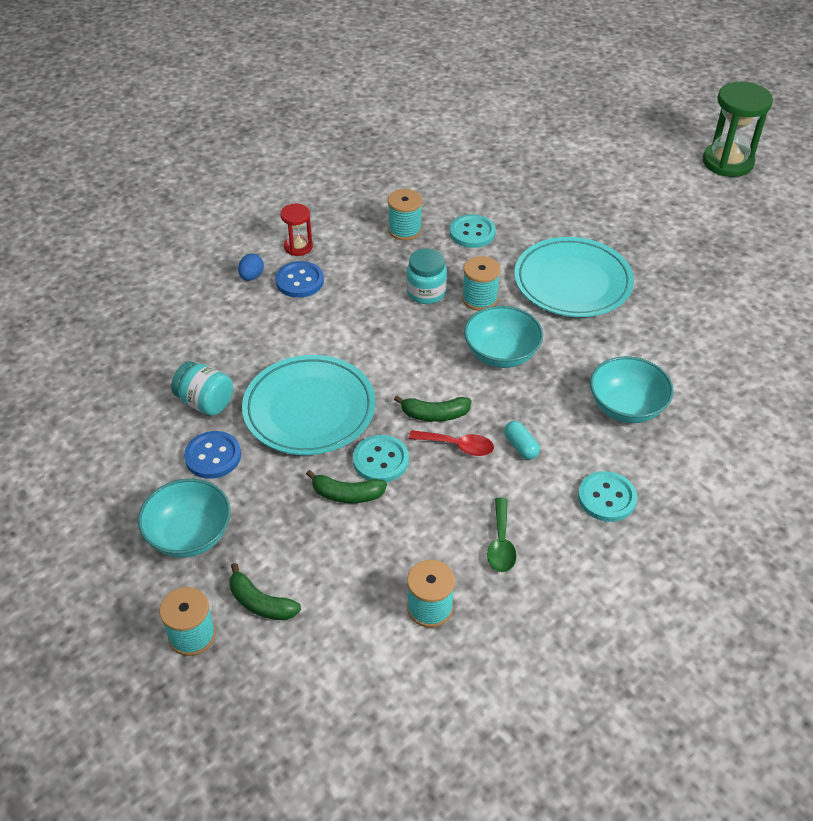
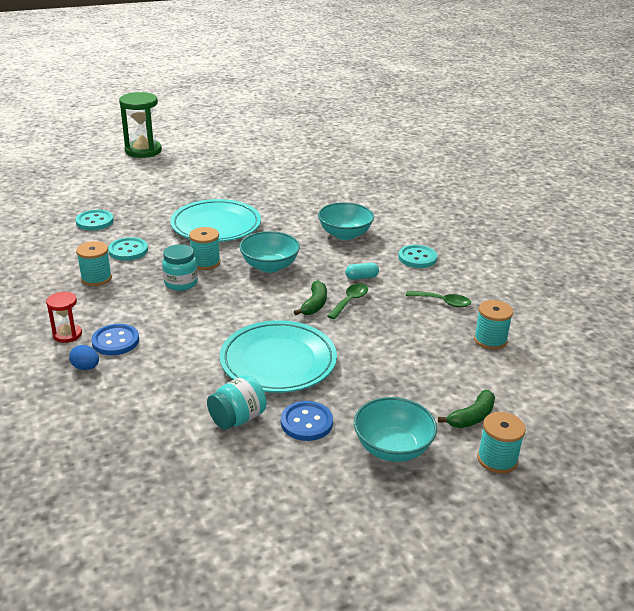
camera: 75 degrees left, 15 degrees down
(347, 494) = (377, 357): green banana -> none
(381, 460) = (349, 336): turquoise button -> turquoise button (95, 221)
(458, 446) = (350, 301): red spoon -> green spoon

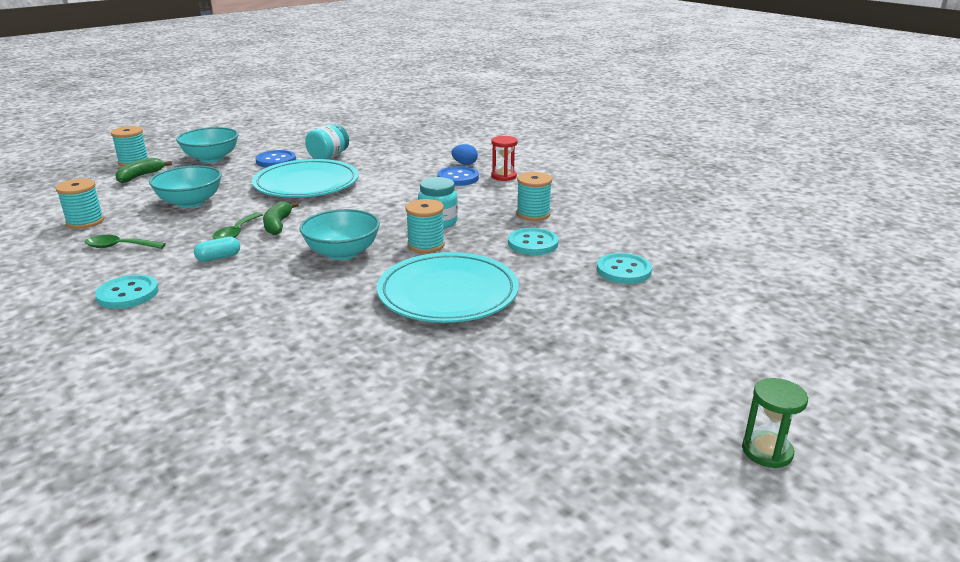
camera: 165 degrees right, 5 degrees down
(143, 151) = (767, 451): green hourglass -> green hourglass, size x0.52
(345, 234) = (238, 312): turquoise bowl -> turquoise bowl (190, 202)

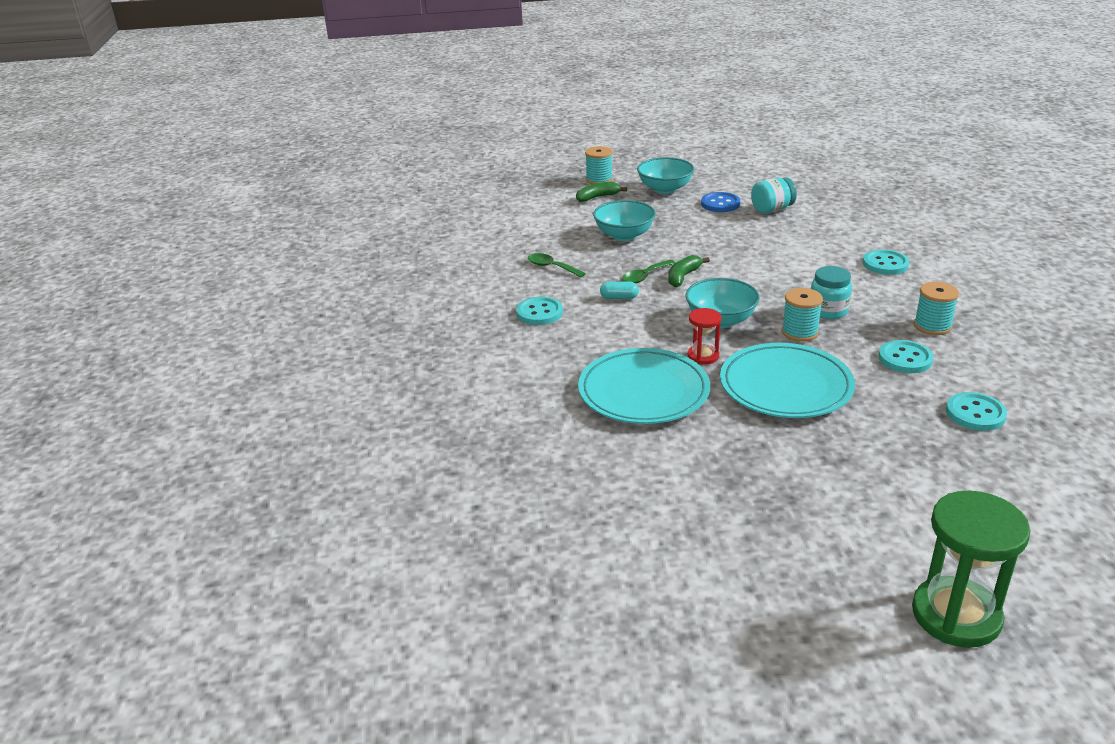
camera: 35 degrees right, 5 degrees up
(85, 222) = (537, 236): turquoise spool -> none
(306, 184) = (732, 238): turquoise plate -> turquoise plate (643, 392)
(458, 178) = (885, 264): blue button -> turquoise button
(464, 164) = (905, 248): blue egg -> none
(503, 176) = (936, 273): red hourglass -> red hourglass (703, 356)
(767, 451) = (956, 615): green hourglass -> green hourglass, size x1.91

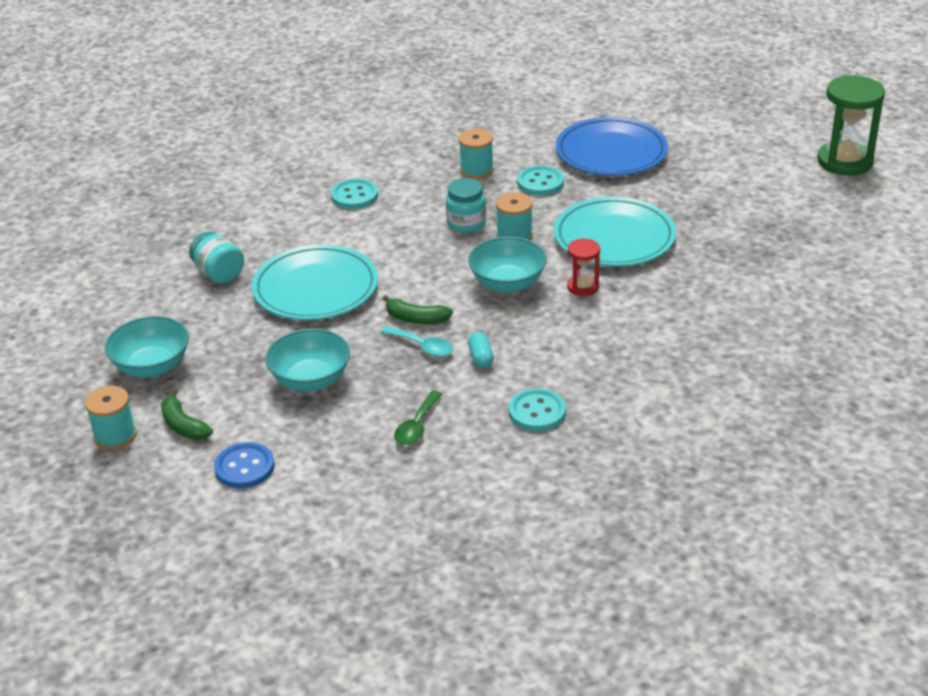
camera: 105 degrees left, 5 degrees up
(643, 392) = (663, 313): turquoise plate -> turquoise plate (315, 288)
(645, 276) = (422, 346): green spoon -> turquoise spoon
(720, 204) = (203, 314): blue button -> blue button (244, 467)
(975, 414) = (611, 152): turquoise button -> blue plate

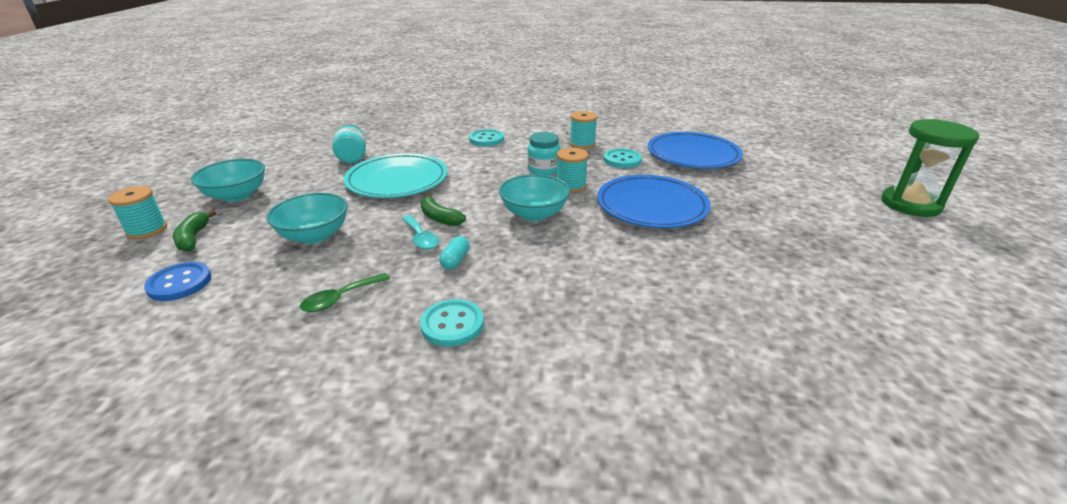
camera: 25 degrees right, 5 degrees down
(583, 287) = (594, 233): red hourglass -> none
(614, 238) = (651, 206): turquoise plate -> blue plate

